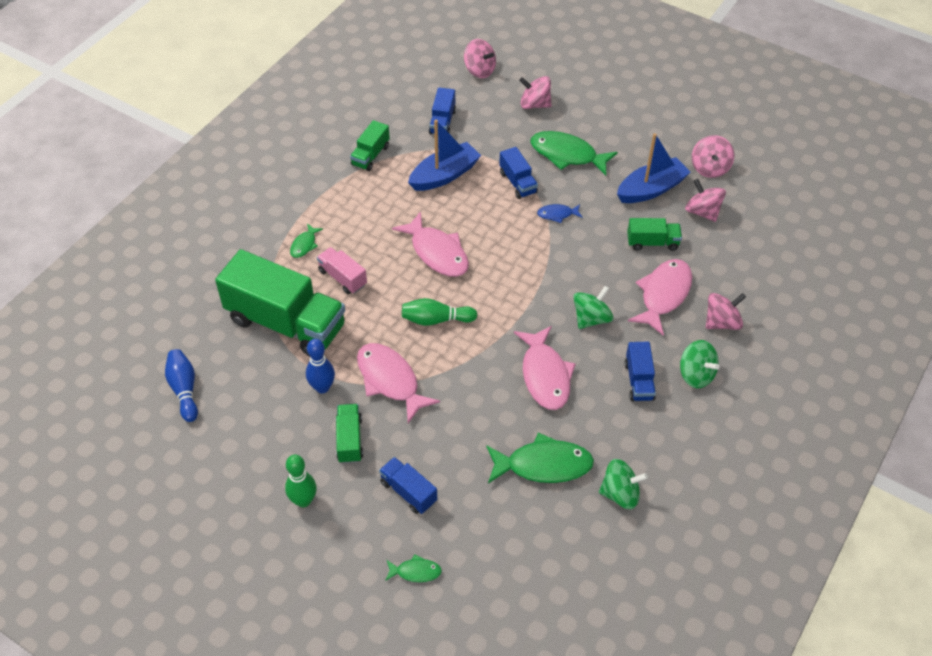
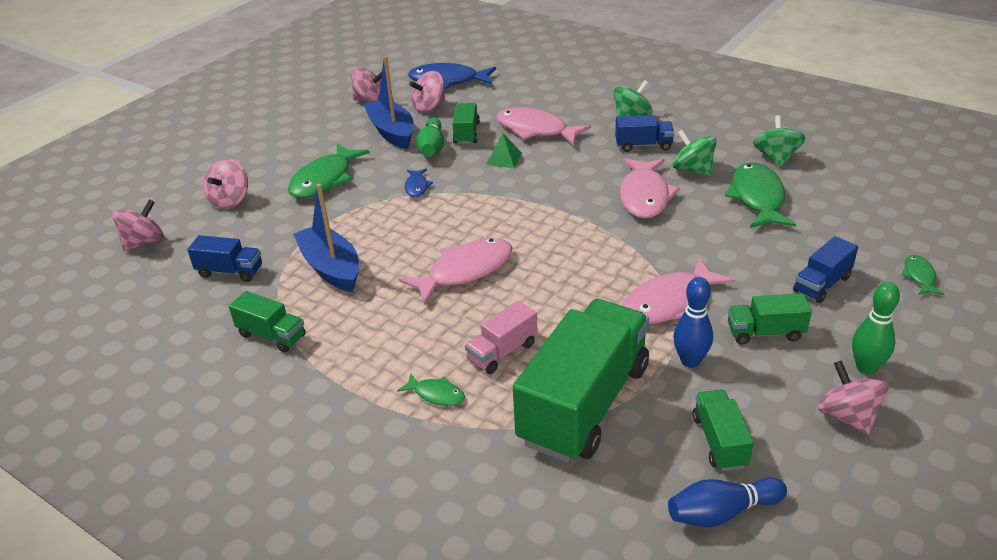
camera: 85 degrees left, 15 degrees down
(242, 396) = (719, 441): none -> green truck
(436, 320) = (573, 270): green bowling pin -> green bowling pin (432, 148)
(517, 182) = (360, 213): blue truck -> none
(545, 375) = (645, 196): pink fish -> pink fish turned 105 degrees clockwise
(591, 318) = (567, 169): green spinning top -> green spinning top (693, 170)
(607, 271) = (504, 159): none -> green pyramid
(721, 322) = (569, 104): pink spinning top -> pink spinning top (847, 416)
(761, 222) = (448, 81): none -> blue fish

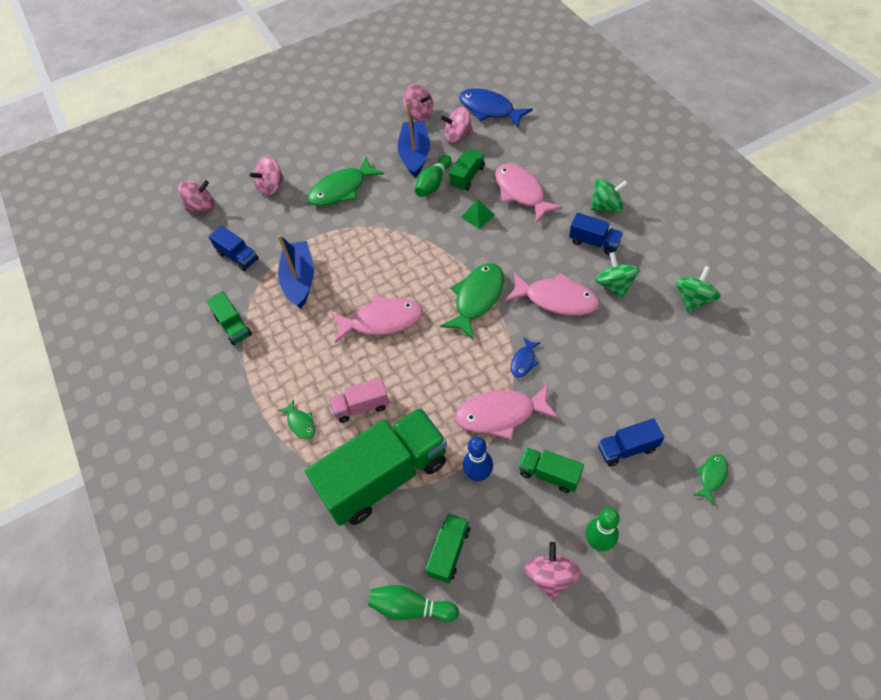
camera: 30 degrees right, 20 degrees up
(417, 187) = (399, 222): blue fish -> blue fish (524, 361)
(645, 196) = (556, 299): pink fish -> pink fish turned 105 degrees counterclockwise
(722, 512) = (411, 607): blue bowling pin -> green bowling pin
(757, 198) = (644, 337): green fish -> green fish (477, 298)

